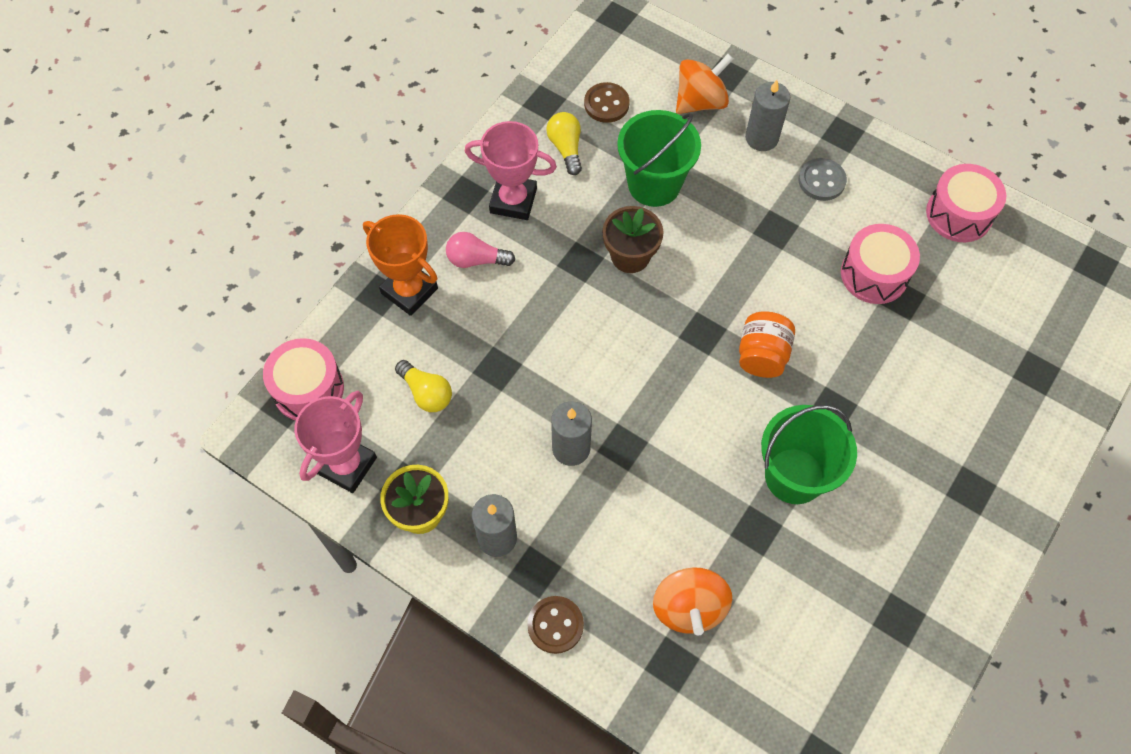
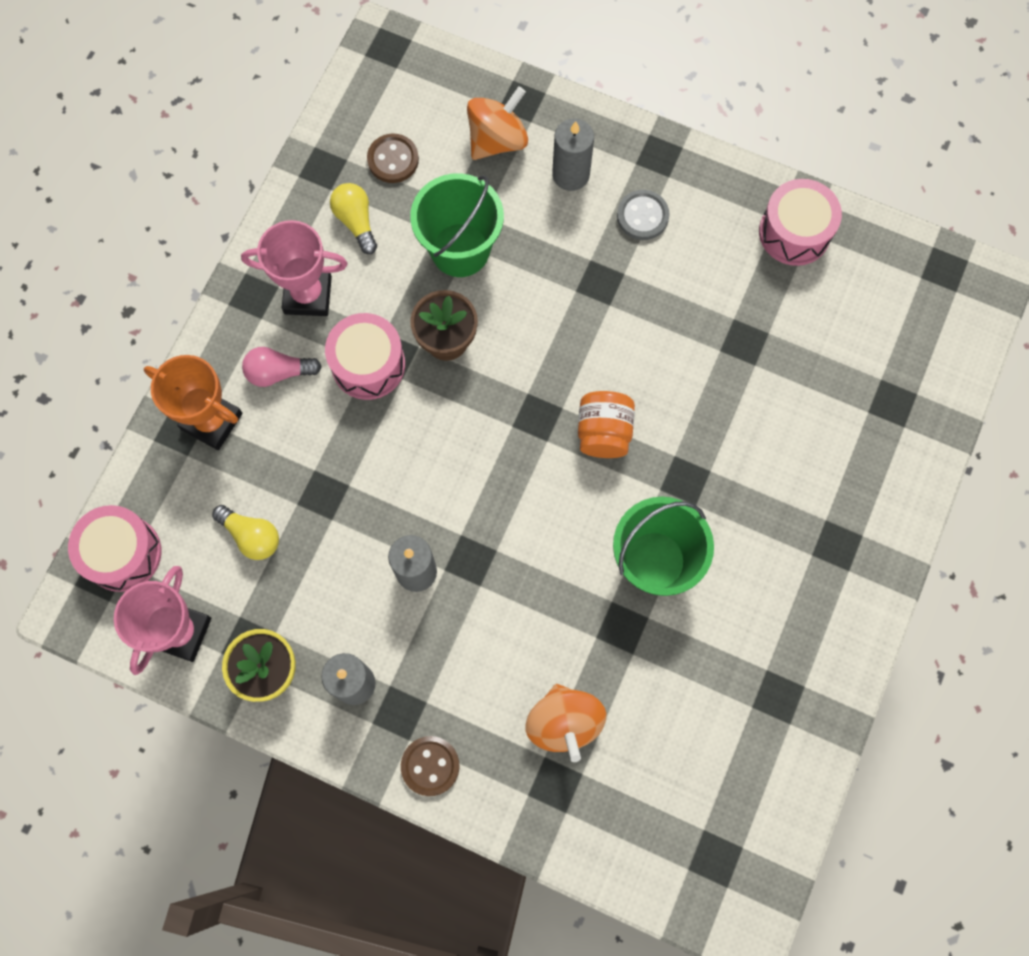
camera: 10 degrees left, 10 degrees up
(874, 274) = (711, 318): pink drum -> pink drum (368, 364)

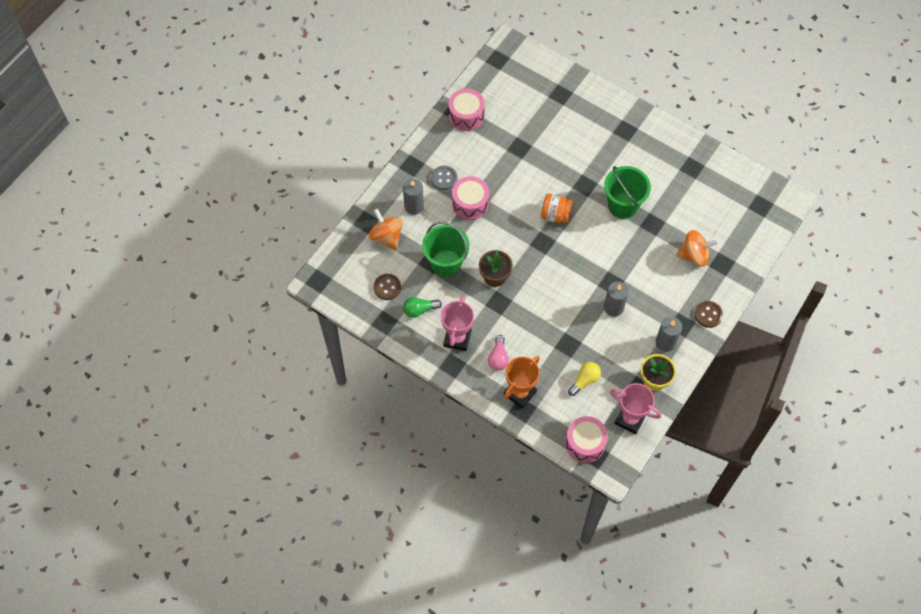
camera: 80 degrees left, 10 degrees down
(356, 221) = (419, 310): yellow light bulb -> green light bulb
(368, 364) = (501, 315): pink drum -> pink drum (470, 203)

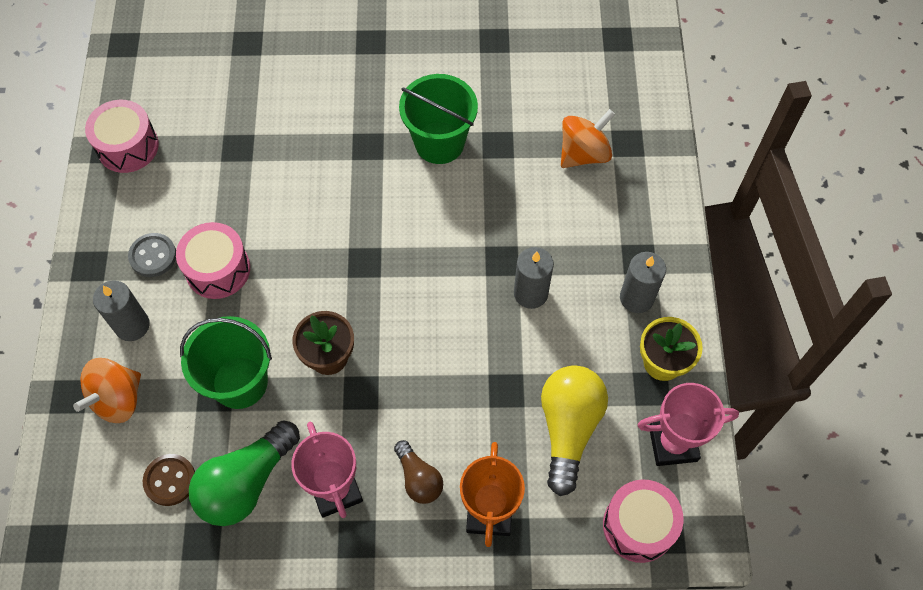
camera: 35 degrees left, 0 degrees up
(386, 236) = (117, 399): orange spinning top -> orange spinning top turned 75 degrees counterclockwise
(419, 310) = (246, 483): green light bulb -> green light bulb, size x1.77
(498, 357) = (418, 478): pink light bulb -> brown light bulb
(555, 215) = (355, 212): orange jar -> none
(584, 380) = (568, 428): yellow light bulb -> yellow light bulb, size x1.77
(708, 315) = (662, 222): brown button -> none

